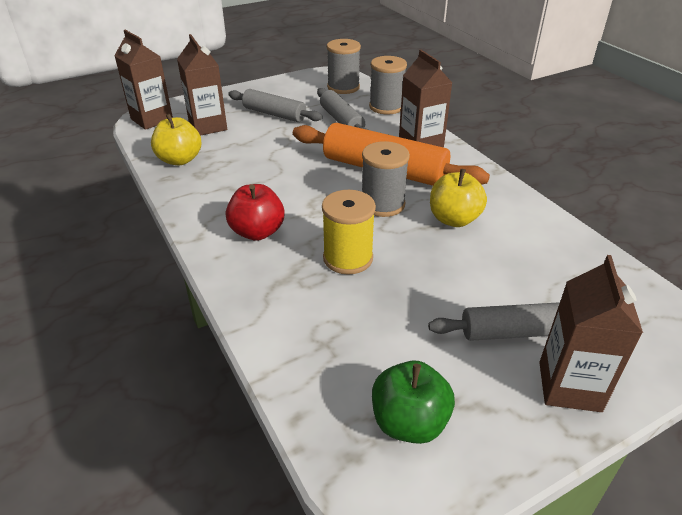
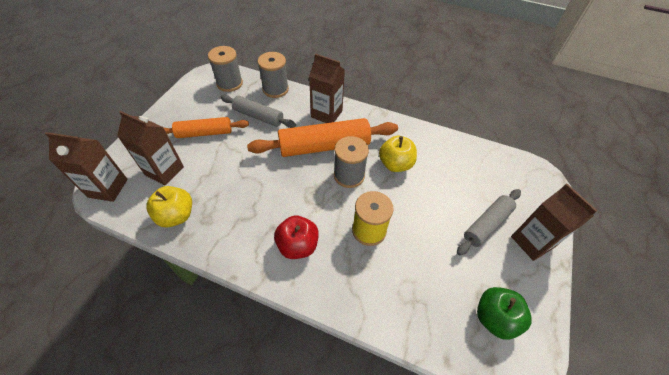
camera: 40 degrees left, 15 degrees up
(274, 114) = (204, 133): grey rolling pin -> orange rolling pin

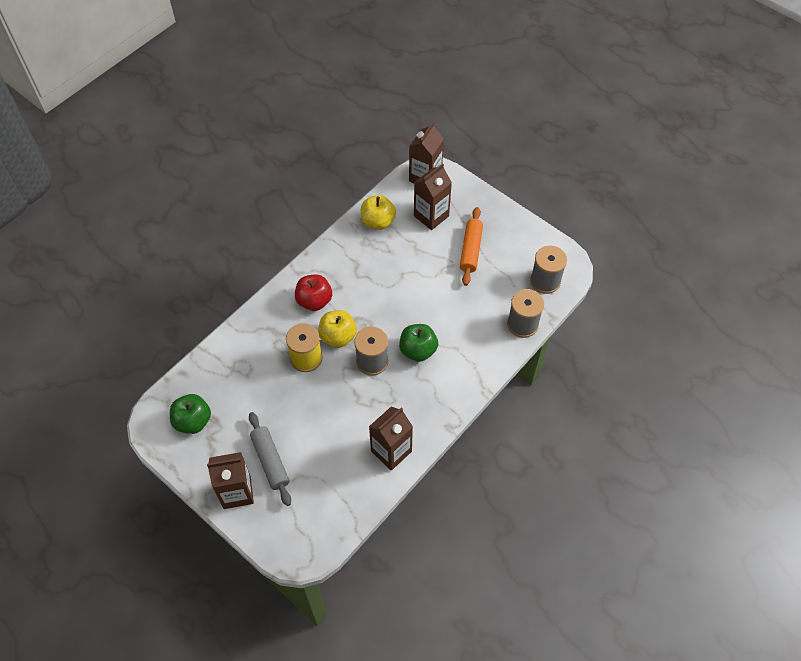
camera: 110 degrees right, 5 degrees up
(258, 116) = (481, 299): grey rolling pin -> none
(324, 146) = (418, 350): orange rolling pin -> green apple
(326, 114) = (465, 366): brown carton -> brown carton (391, 451)
(395, 164) = (371, 409): yellow apple -> yellow apple (338, 336)

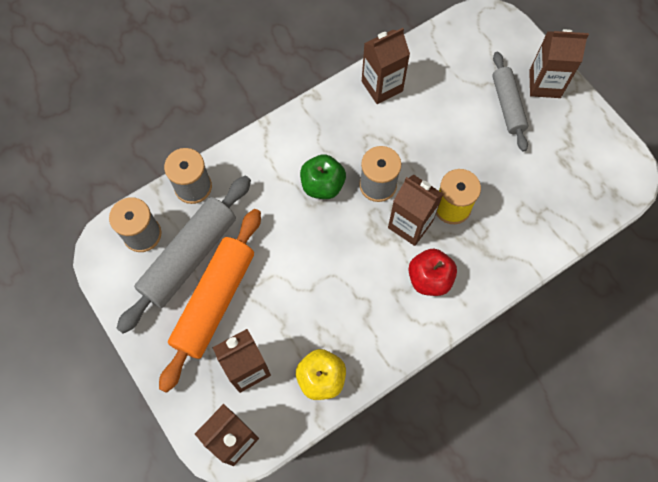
camera: 165 degrees left, 10 degrees up
(193, 421) = (587, 165): green apple -> none
(338, 336) = (410, 224): yellow apple -> brown carton
(471, 250) = (214, 301): orange rolling pin -> orange rolling pin, size x1.62
(502, 274) = (189, 257): none -> grey rolling pin

